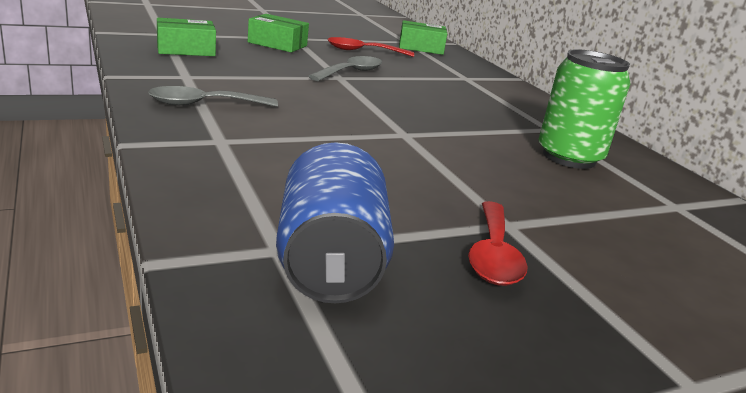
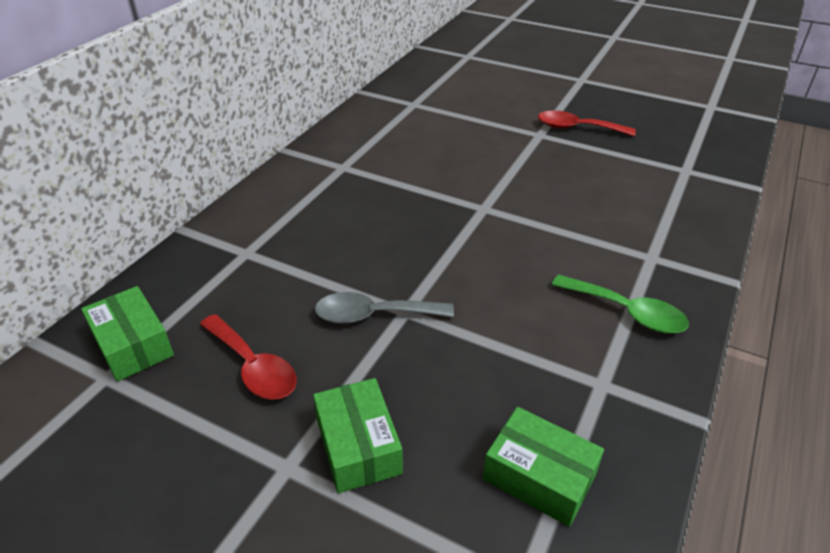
camera: 125 degrees left, 15 degrees up
(204, 104) = (626, 312): grey spoon -> green spoon
(330, 262) = (666, 155): blue can -> none
(493, 255) = (577, 128): red spoon -> red spoon turned 135 degrees counterclockwise
(569, 157) = (397, 145): green can -> none

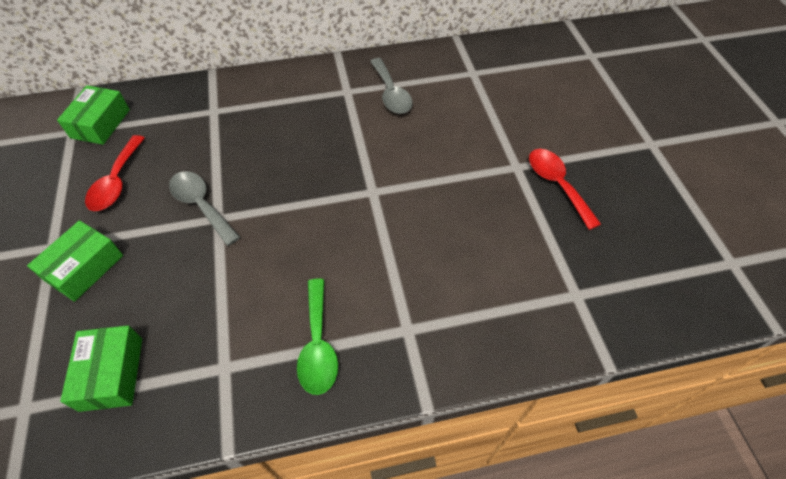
camera: 50 degrees right, 15 degrees up
(381, 148) = (391, 93): none -> grey spoon

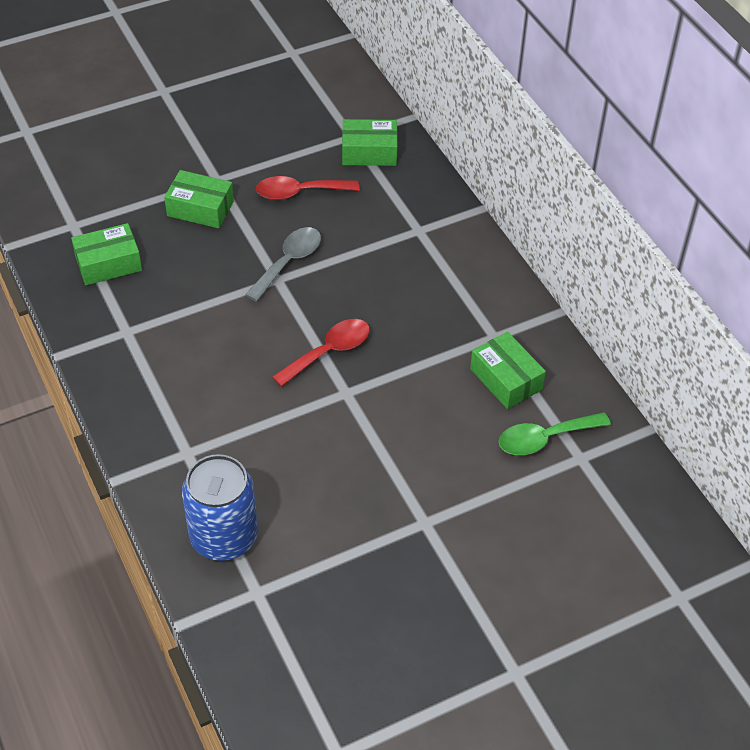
camera: 75 degrees right, 5 degrees down
(318, 345) = (158, 389): green spoon -> green spoon (545, 439)
(391, 93) = (506, 379): grey spoon -> green box
(514, 312) = (224, 537): none -> blue can
(557, 185) = (408, 566): red spoon -> red spoon (329, 352)

